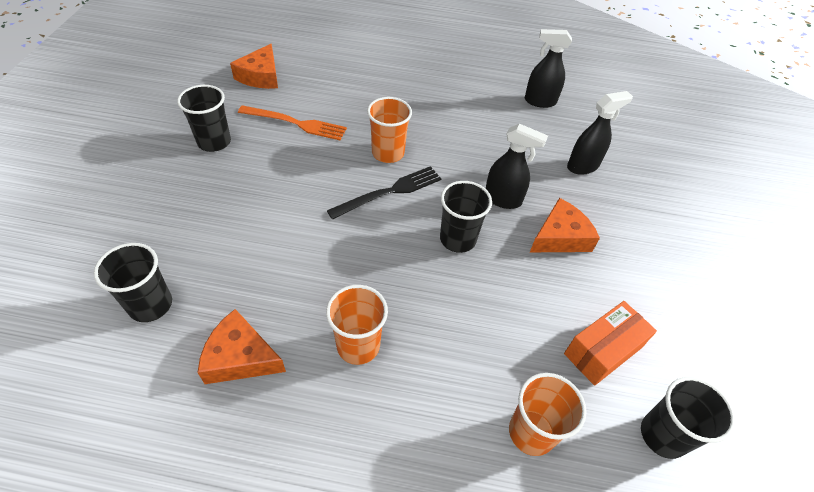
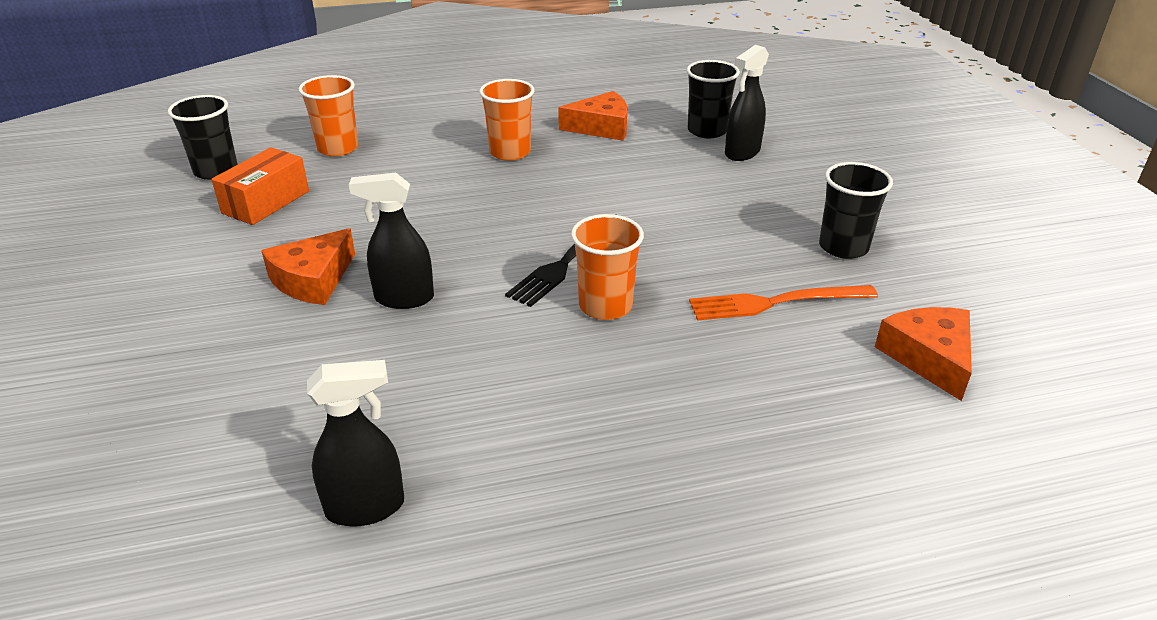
camera: 160 degrees right, 15 degrees down
(458, 239) = (451, 242): black cup -> none
(583, 166) = (270, 387): black spray bottle -> black spray bottle (742, 153)

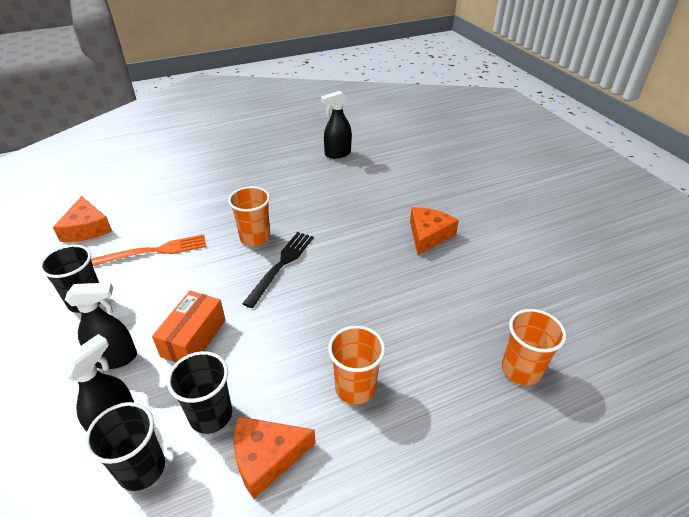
camera: 170 degrees right, 5 degrees up
(216, 171) = (592, 322): black cup -> black cup (211, 415)
(266, 202) = (516, 292): orange box -> orange box (194, 338)
(403, 298) = (369, 230): black spray bottle -> black spray bottle (115, 358)

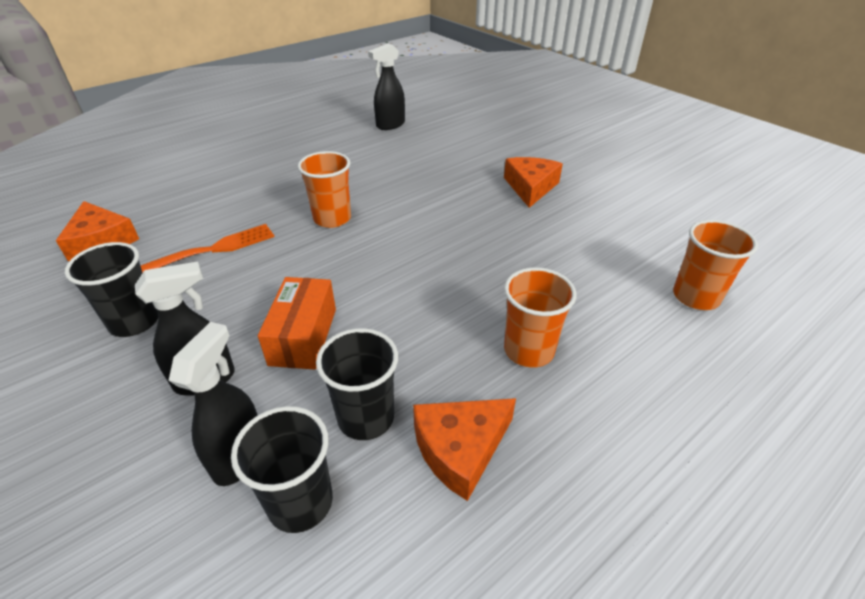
camera: 15 degrees left, 0 degrees up
(281, 265) = (378, 241): black fork -> none

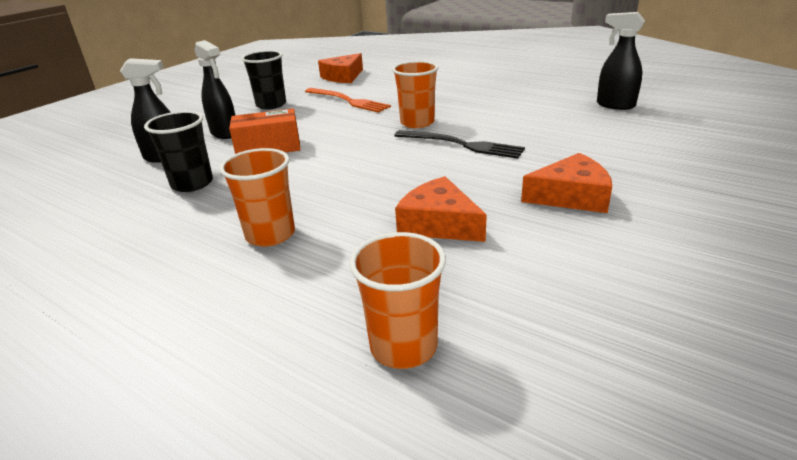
camera: 75 degrees right, 10 degrees down
(300, 502) = (128, 180): black cup -> none
(409, 207) = (461, 145): none -> black fork
(460, 448) = (160, 221): orange cheese -> orange cheese (439, 224)

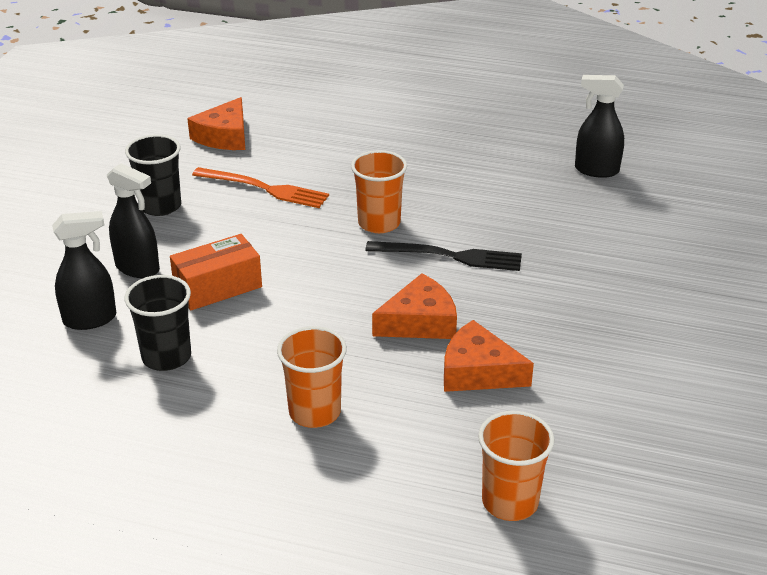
camera: 20 degrees left, 5 degrees up
(571, 196) = (590, 318): orange cheese -> orange cheese (420, 322)

